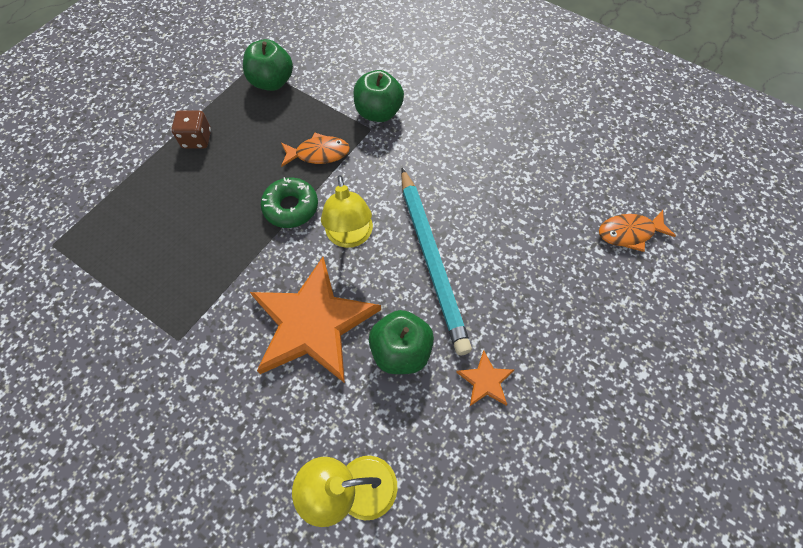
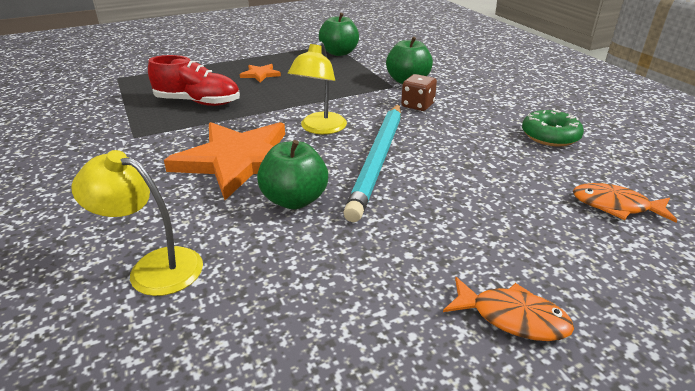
camera: 30 degrees right, 30 degrees down
(193, 249) = (198, 102): none -> red shoe
(197, 139) = (259, 62): brown dice -> brown dice (417, 105)
(291, 207) = (289, 103): green donut -> green donut (550, 136)
(319, 153) = (339, 87): orange fish -> orange fish (512, 317)
(485, 380) = (357, 248): orange star -> orange star (260, 74)

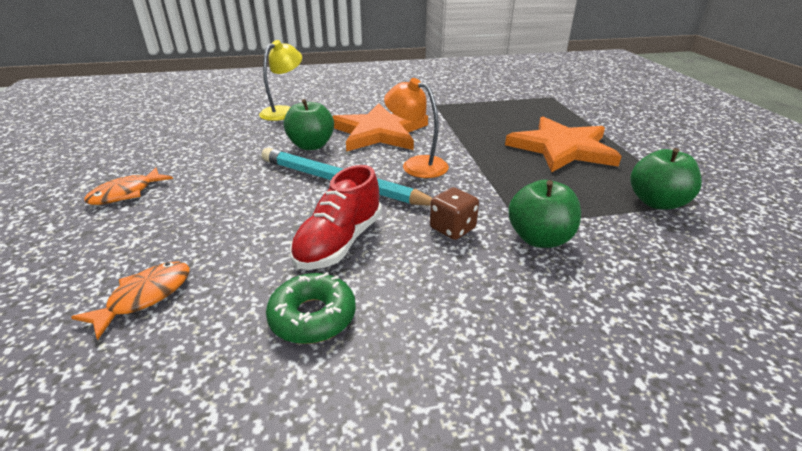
camera: 105 degrees right, 0 degrees up
(198, 102) = (491, 122): red shoe -> red shoe (339, 242)
(260, 74) = (562, 148): orange star -> orange star, size x2.39
(319, 128) = (416, 164): yellow lamp -> orange lamp

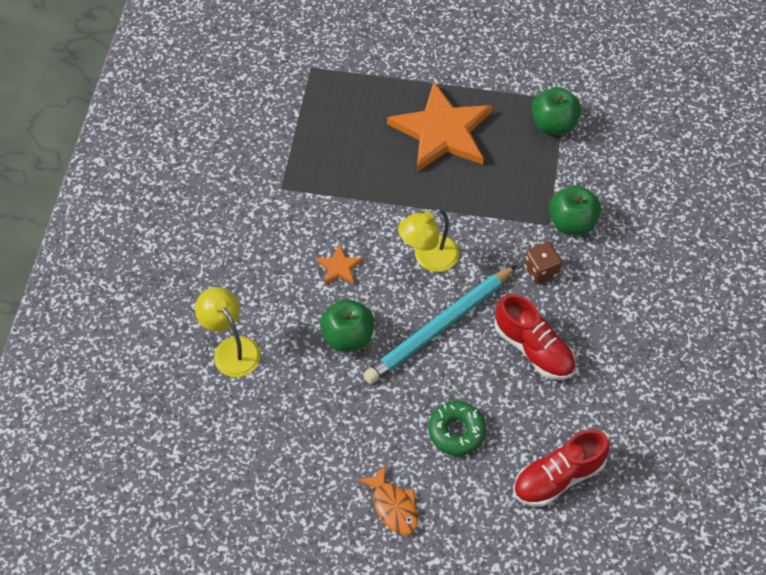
camera: 70 degrees left, 25 degrees up
(145, 297) = (558, 477): orange fish -> red shoe
(313, 316) = (608, 380): green donut -> green donut (456, 431)
(379, 132) = (339, 267): orange star -> orange star, size x0.42
(416, 164) = (428, 258): orange lamp -> yellow lamp

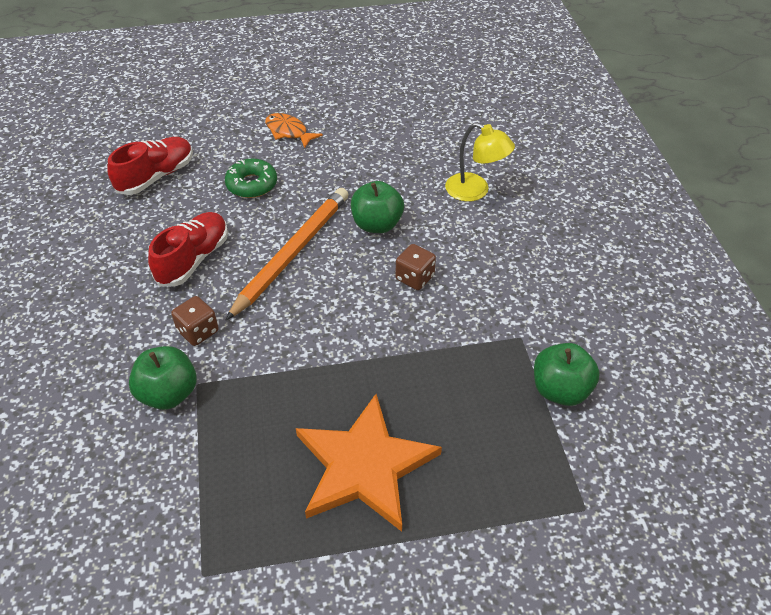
camera: 160 degrees right, 10 degrees down
(339, 267) = (414, 278): orange star -> brown dice
(428, 258) = (326, 310): yellow lamp -> none
(439, 327) = (292, 253): turquoise pencil -> orange pencil
(533, 349) = (193, 259): red shoe -> red shoe turned 90 degrees clockwise
(553, 124) = (212, 526): green apple -> green apple (560, 390)

